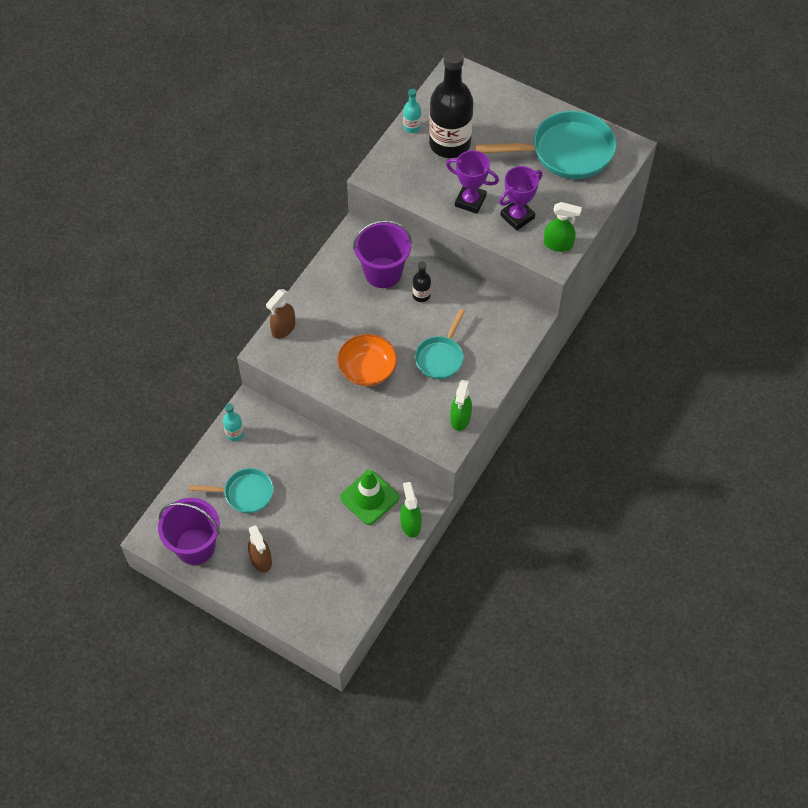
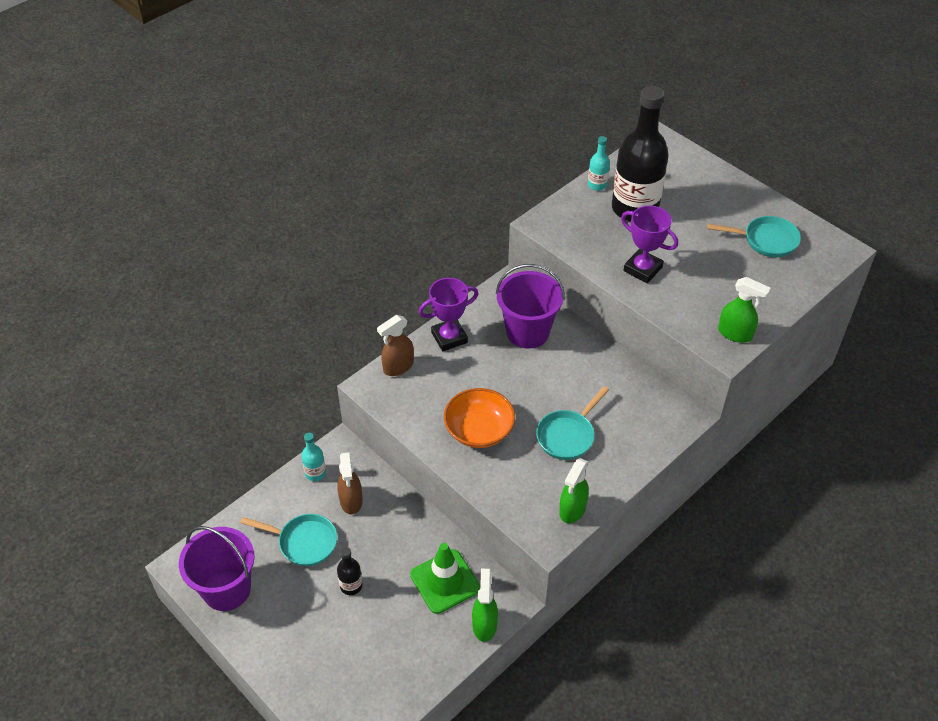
camera: 15 degrees right, 10 degrees down
(261, 560) = (296, 624): brown spray bottle -> brown spray bottle (351, 501)
(421, 295) = (564, 364): black bottle -> black bottle (351, 585)
(517, 217) = (693, 295): purple trophy -> purple trophy (449, 337)
(566, 152) = (766, 240): turquoise pan -> turquoise pan, size x0.56

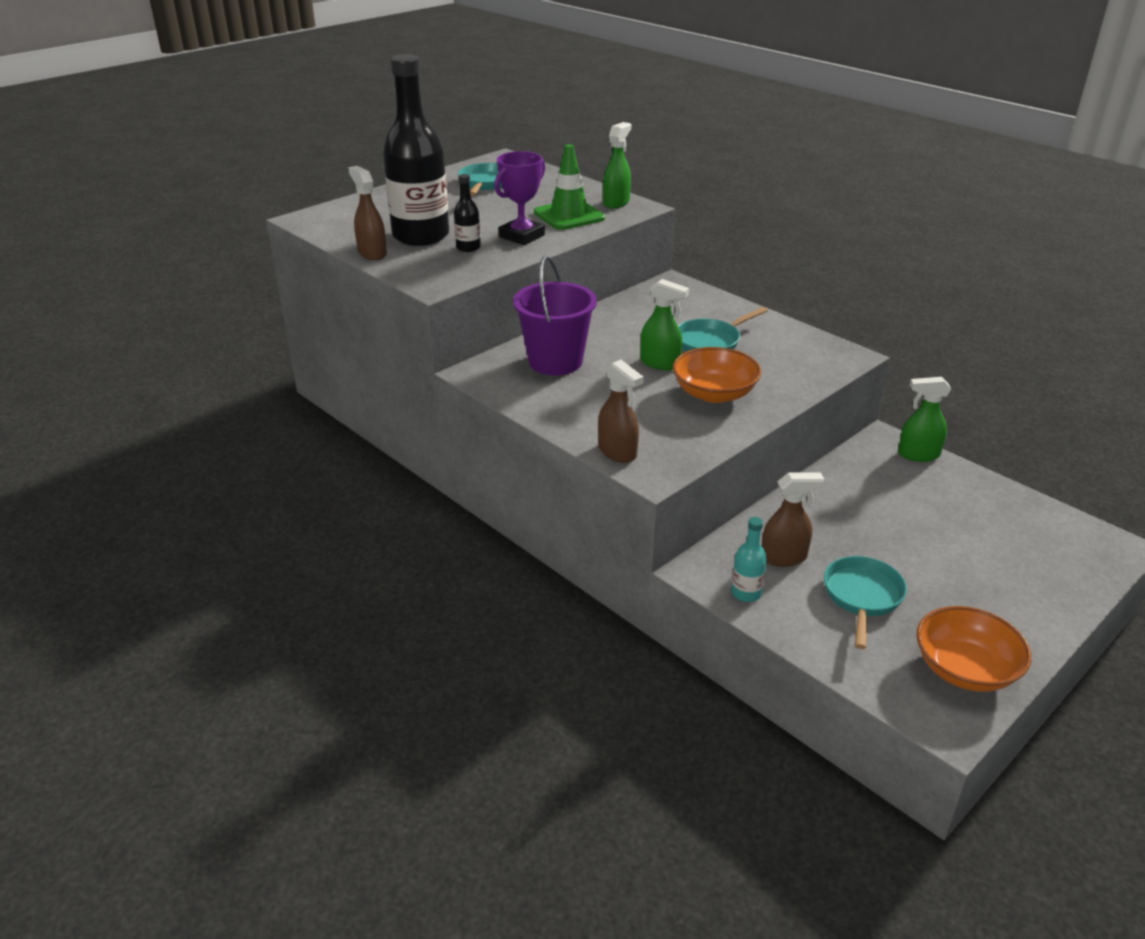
camera: 90 degrees left, 15 degrees down
(226, 589) = (965, 669): purple bucket -> orange bowl
(351, 585) = (910, 552): black bottle -> black bottle (468, 248)
(445, 581) = (875, 481): green traffic cone -> green traffic cone (569, 215)
(449, 337) = (564, 414): purple trophy -> none
(567, 435) = (710, 342): turquoise pan -> turquoise pan turned 105 degrees clockwise
(572, 510) = (808, 342): green spray bottle -> green spray bottle (660, 363)
(597, 185) = (372, 253): turquoise bottle -> brown spray bottle

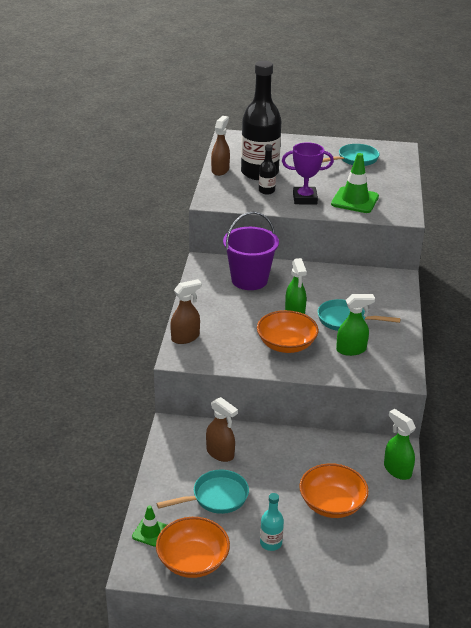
camera: 50 degrees right, 0 degrees up
(616, 202) = (398, 207): green spray bottle -> green spray bottle (351, 350)
(618, 452) = (185, 337): brown spray bottle -> brown spray bottle turned 135 degrees counterclockwise
(746, 593) = (173, 452): turquoise bottle -> turquoise bottle (271, 543)
(886, 683) = (150, 532): none -> green traffic cone
(940, 520) = (332, 504): none -> orange bowl

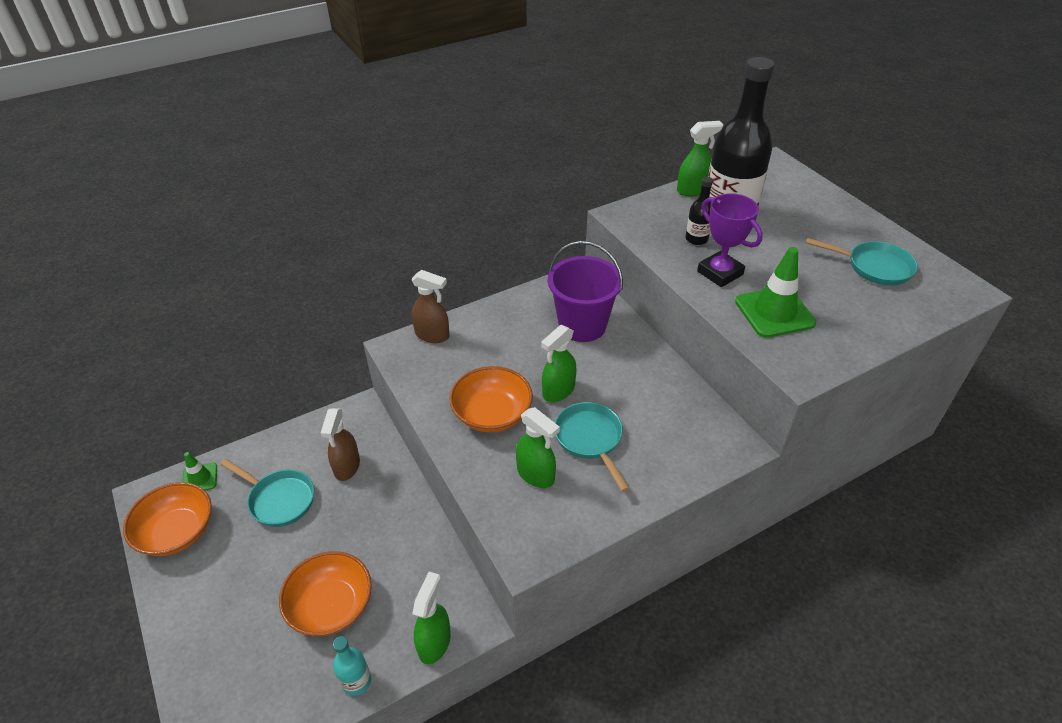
camera: 55 degrees right, 10 degrees up
(220, 170) = (693, 190): brown spray bottle -> green spray bottle
(271, 543) = (236, 582): turquoise bottle -> turquoise bottle (356, 681)

